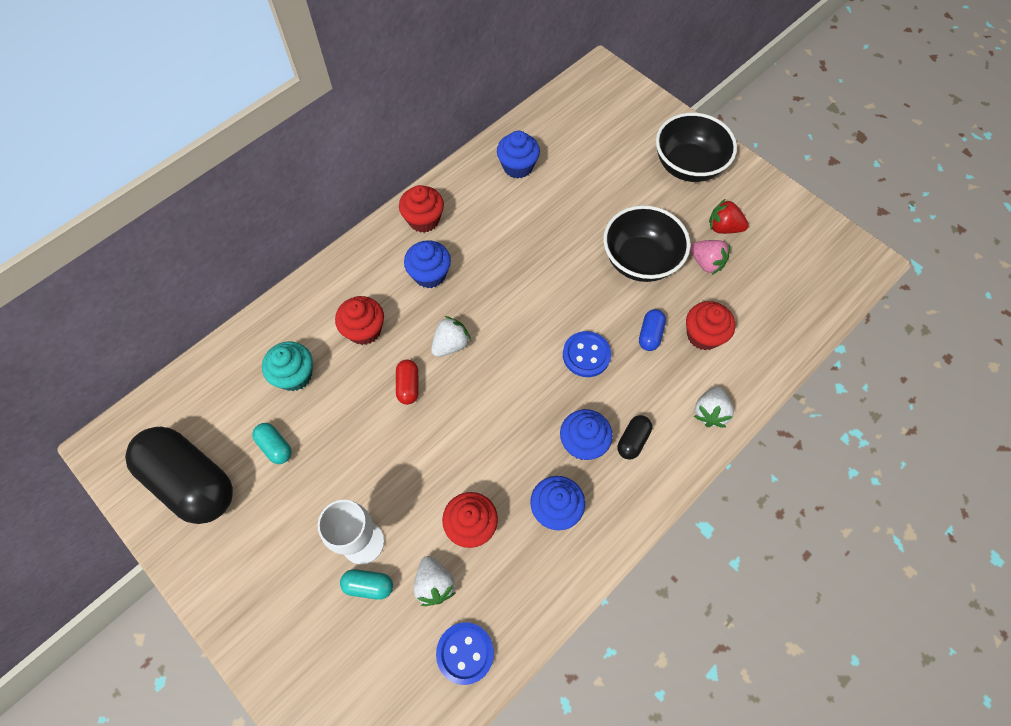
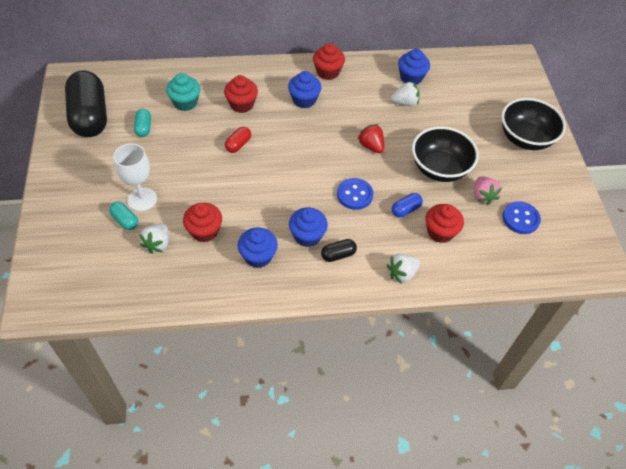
camera: 35 degrees right, 10 degrees down
(450, 344) = (281, 140): white strawberry -> white strawberry (405, 103)
(465, 653) = (140, 286): blue button -> blue button (520, 219)
(723, 227) = (515, 185): red strawberry -> red strawberry (371, 146)

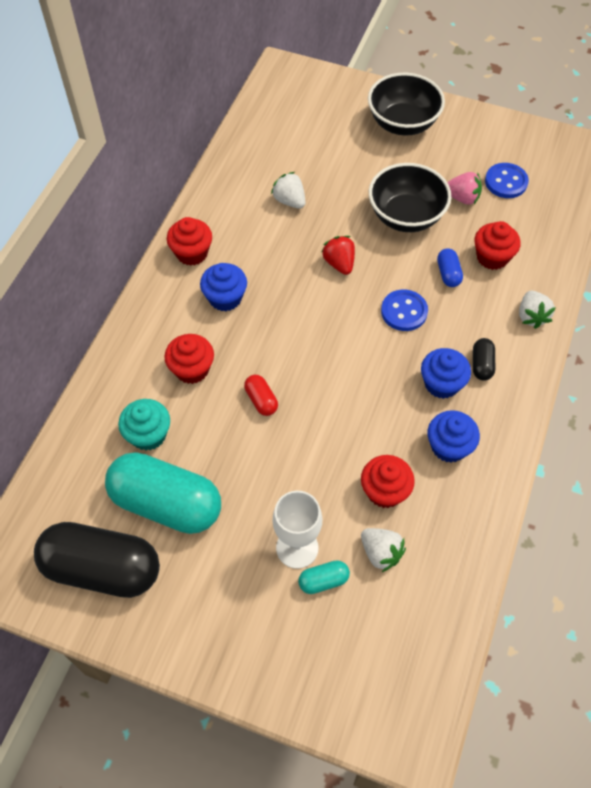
camera: 60 degrees left, 5 degrees up
(143, 128) = (166, 503): turquoise capsule -> turquoise capsule, size x2.39
(371, 146) = (339, 263): red strawberry -> red strawberry turned 75 degrees clockwise
(405, 103) = (289, 201): white strawberry -> white strawberry turned 60 degrees counterclockwise
(411, 77) = (252, 176): blue cupcake -> none

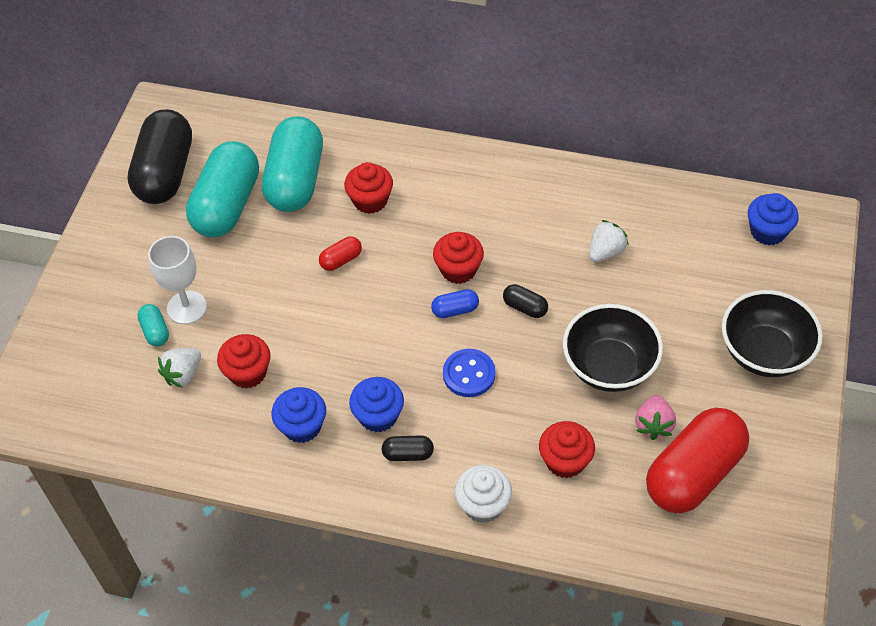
camera: 85 degrees right, 5 degrees down
(148, 434) = (295, 180): turquoise cupcake -> turquoise capsule
(192, 253) = (513, 177): red cupcake -> red cupcake (458, 269)
(225, 298) = (460, 214): blue cupcake -> blue cupcake (767, 231)
(339, 263) = (525, 307): red strawberry -> black capsule
(448, 274) = (530, 415): blue capsule -> blue capsule (455, 310)
(506, 182) = (693, 473): blue button -> red capsule
(531, 316) = (483, 505): white strawberry -> white cupcake

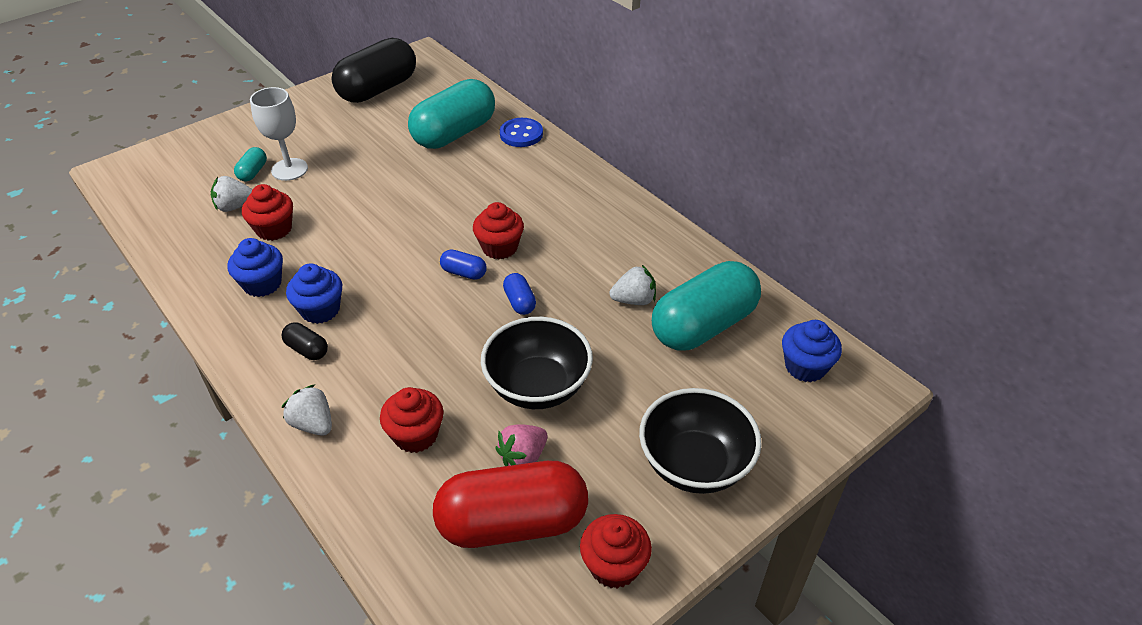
camera: 35 degrees right, 10 degrees down
(227, 205) = (391, 125): turquoise capsule -> turquoise capsule (703, 326)
(341, 260) = (423, 196): red capsule -> none
(370, 200) = (490, 170): red cupcake -> red cupcake (614, 566)
(469, 374) = (420, 322): blue button -> blue button (521, 134)
(483, 505) = (313, 424): white cupcake -> white strawberry
(525, 307) = (519, 302): black capsule -> blue capsule

